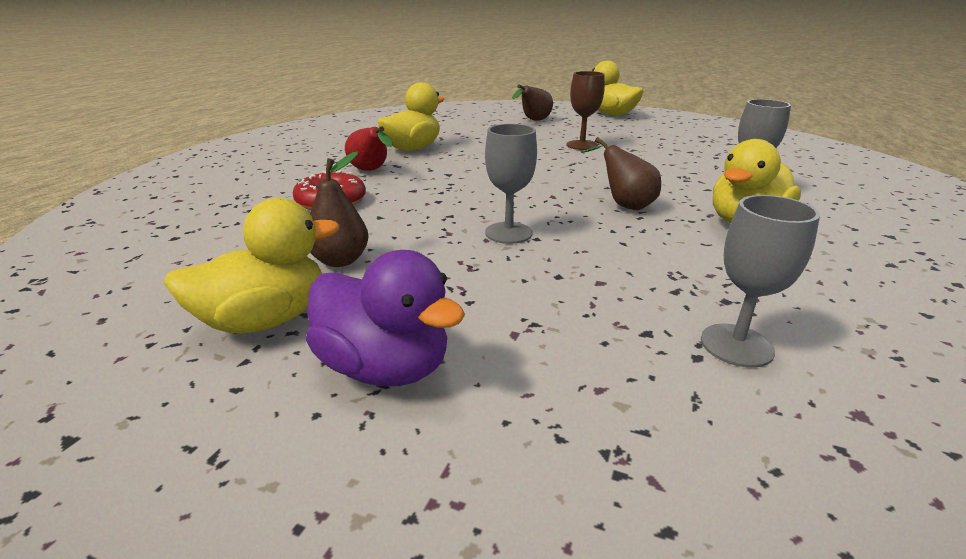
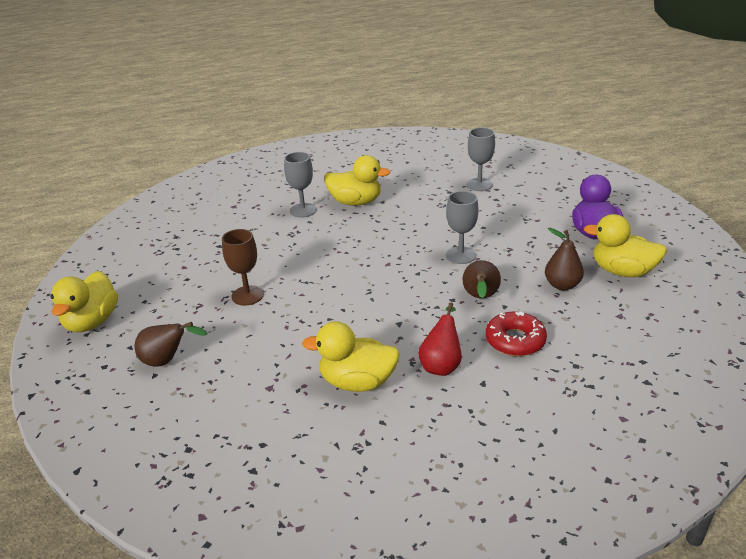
camera: 125 degrees left, 5 degrees up
(624, 205) = (372, 237): brown pear -> brown pear (480, 298)

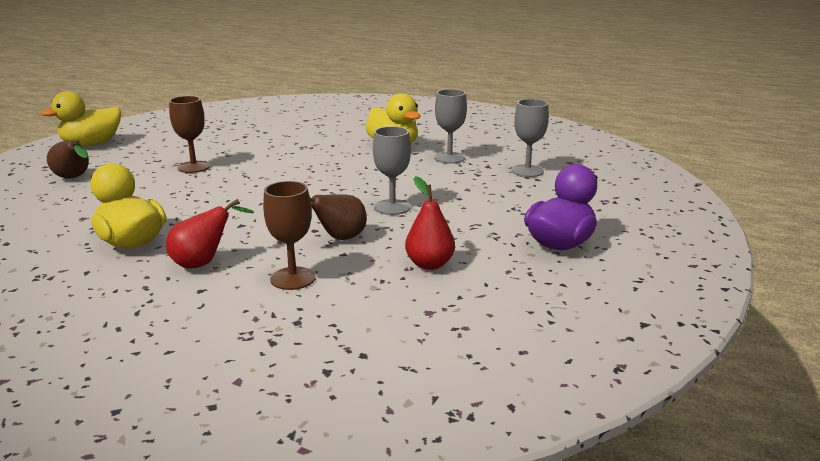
camera: 40 degrees right, 10 degrees down
(303, 210) = (344, 137): grey goblet -> grey goblet (449, 158)
(515, 340) = (293, 278): red donut -> brown goblet
(562, 285) = (429, 264): brown pear -> red pear
(622, 271) = (517, 283): yellow duck -> none

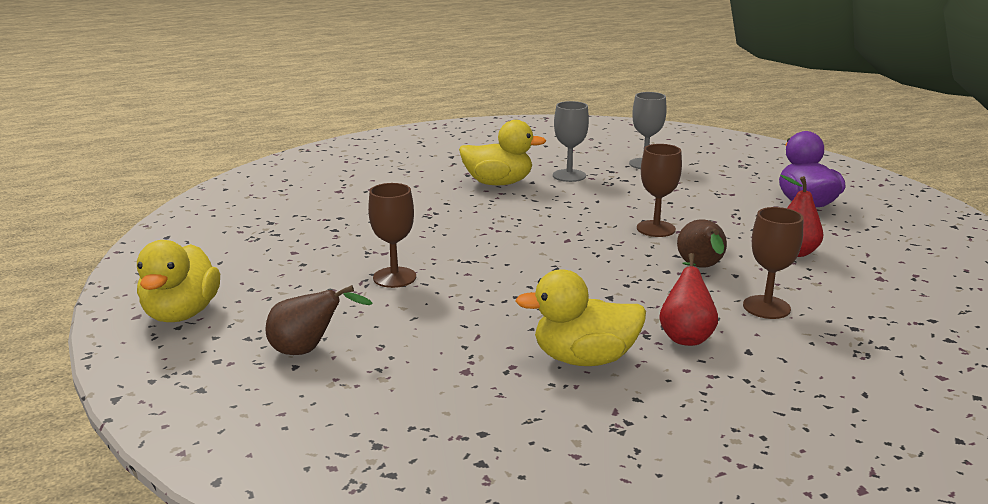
camera: 50 degrees left, 0 degrees up
(392, 207) = (656, 229): grey goblet -> brown goblet

